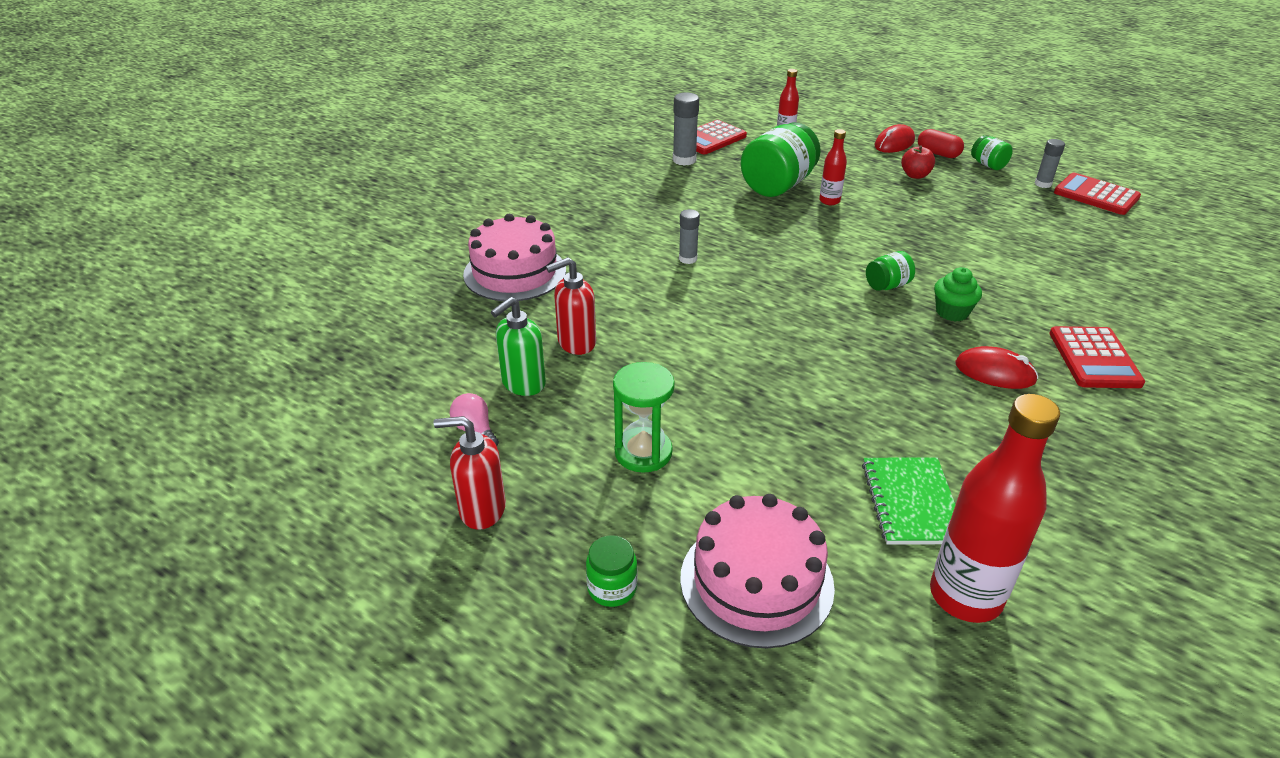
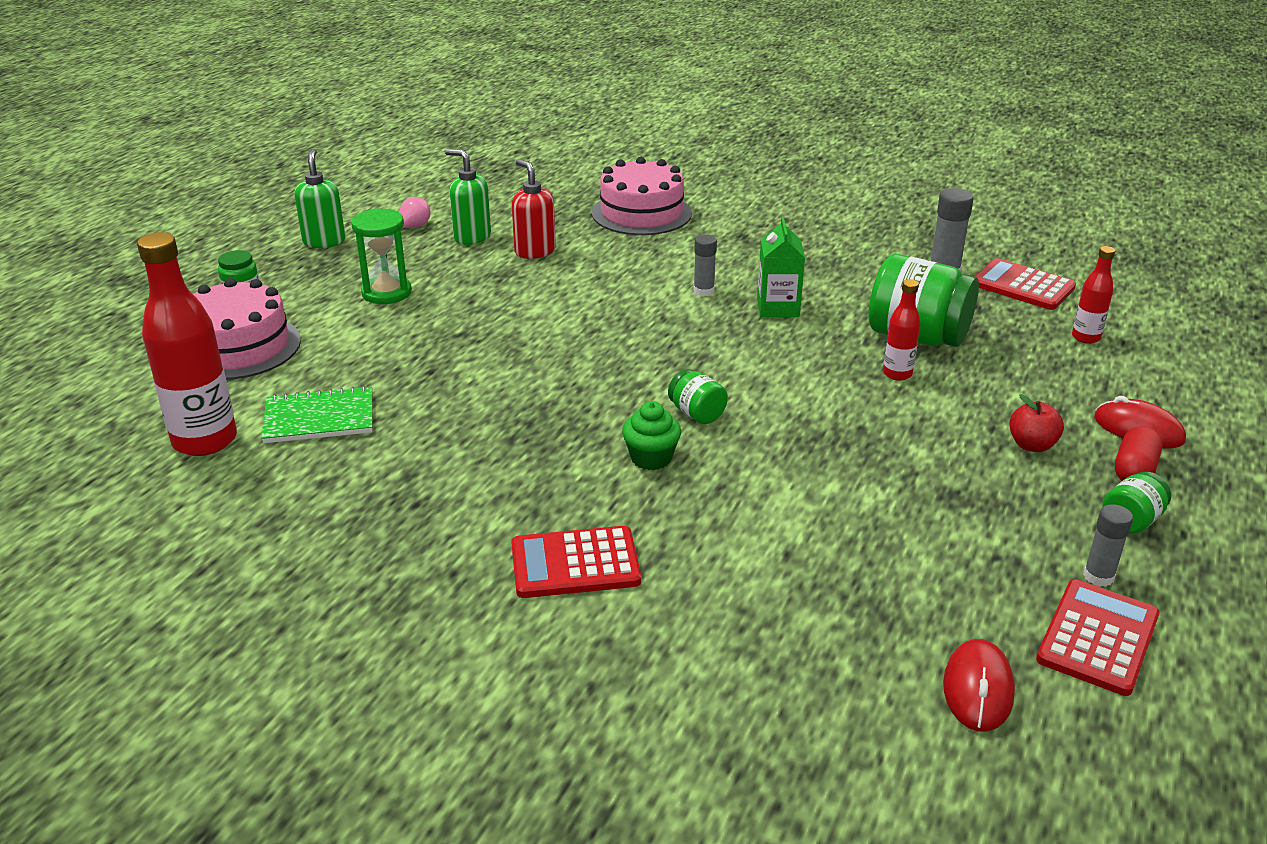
camera: 80 degrees right, 5 degrees down
(482, 510) = (324, 241): red soap dispenser -> green soap dispenser
(724, 230) = (778, 307): none -> green carton
(995, 372) = (530, 481): red mouse -> red mouse (978, 689)

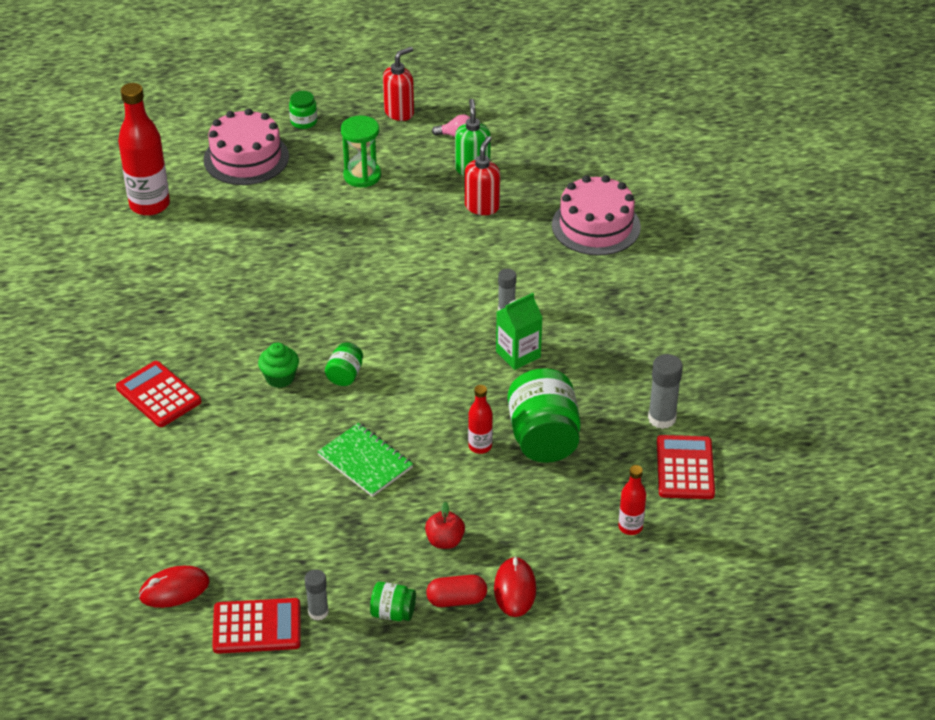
camera: 55 degrees right, 10 degrees up
(319, 418) = (205, 231): green notebook -> green notebook (365, 461)
(324, 241) = (399, 112): green soap dispenser -> red soap dispenser

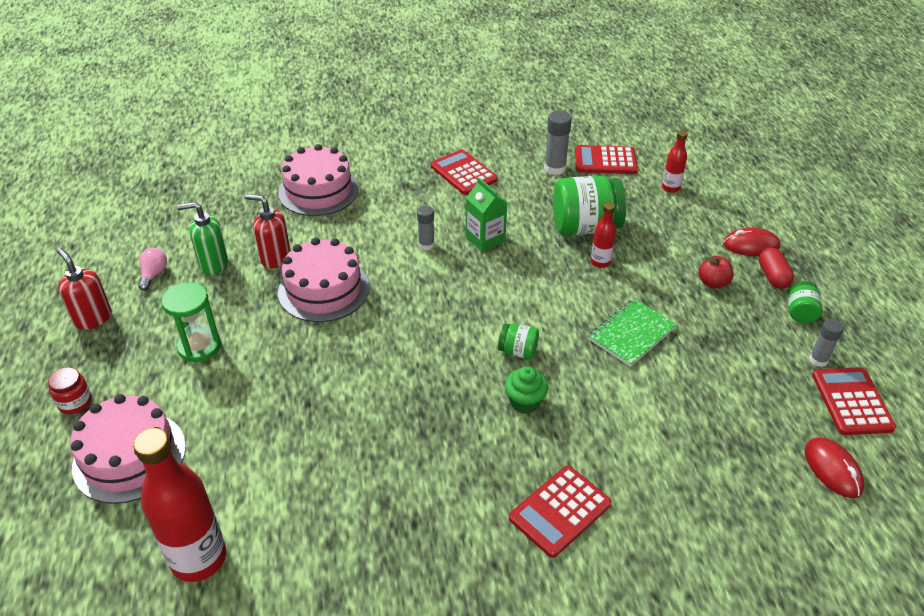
camera: 90 degrees left, 0 degrees up
(304, 122) = (75, 402): green jar -> red jar
(435, 242) = (324, 290): none -> pink cake
(642, 337) = (463, 173): none -> red calculator

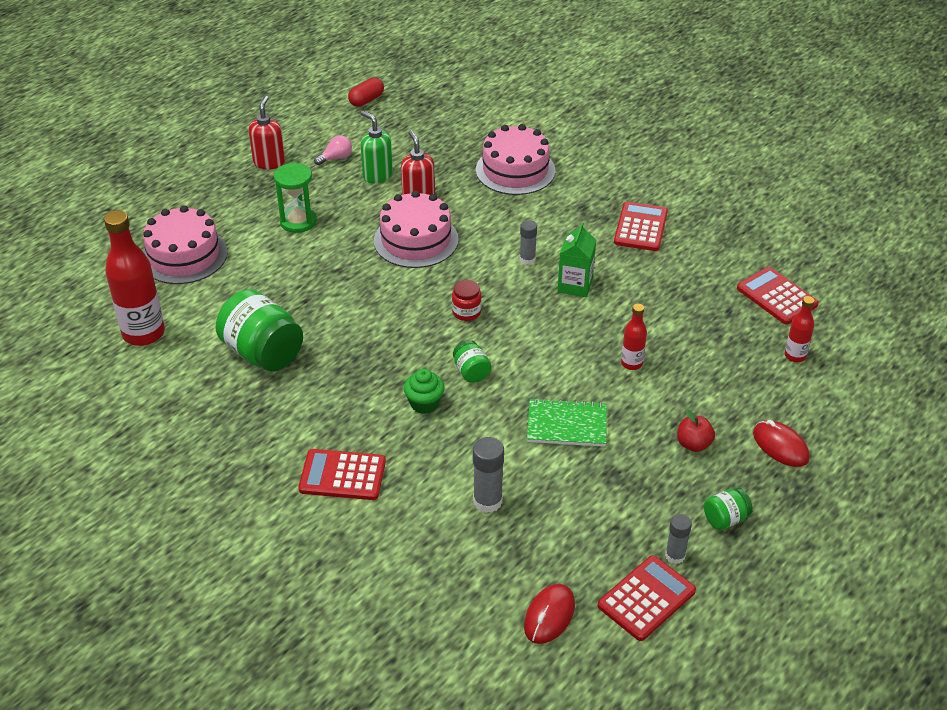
camera: 50 degrees right, 0 degrees up
(75, 402) = (199, 205): red jar -> red jar (466, 312)
(555, 168) = (721, 273): grey glue stick -> grey glue stick (487, 501)
(585, 227) = (665, 332): green jar -> green jar (263, 353)
(773, 276) = (754, 479): red capsule -> red capsule (366, 100)

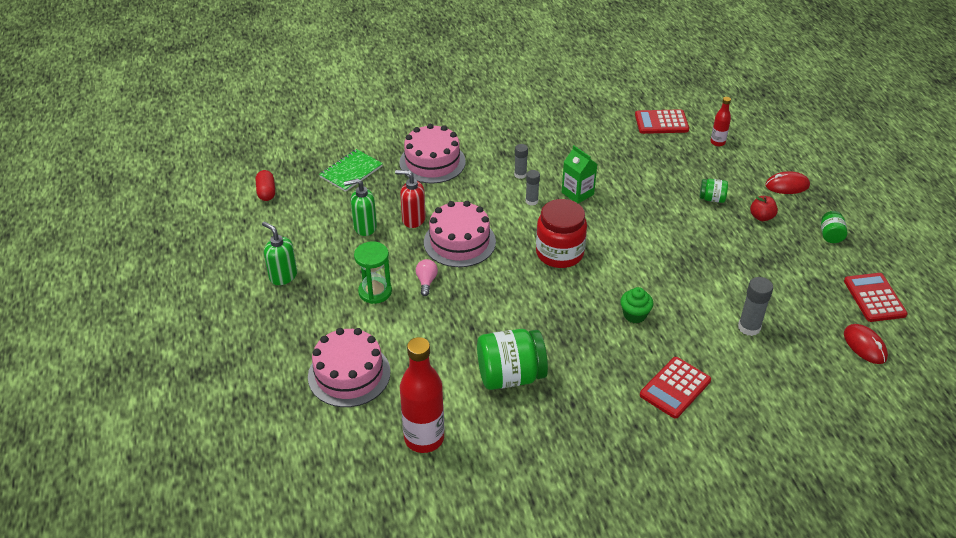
camera: 55 degrees left, 0 degrees up
(269, 162) = (283, 276): red soap dispenser -> green soap dispenser
(336, 158) = (319, 239): pink light bulb -> pink light bulb (426, 281)
(466, 312) = (559, 253): red jar -> red jar, size x2.05
(471, 372) = (622, 278): green jar -> green jar (712, 199)
(567, 425) = (705, 260): green notebook -> green notebook (351, 172)
(631, 363) = (672, 206): red bottle -> none
(640, 227) = (547, 140): red calculator -> none
(675, 556) = (847, 269): grey glue stick -> grey glue stick (520, 174)

